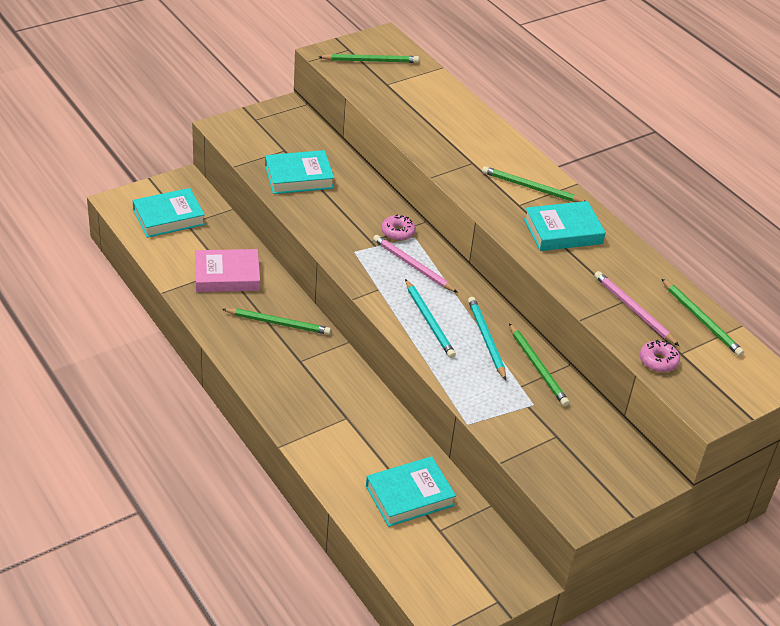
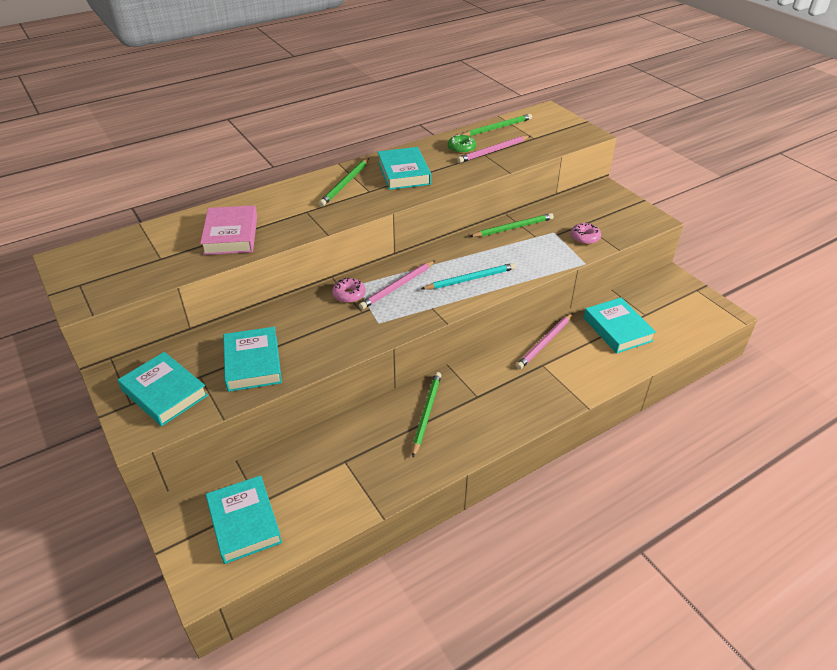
camera: 85 degrees left, 0 degrees up
(227, 275) = (354, 458): pink book -> pink book (231, 235)
(266, 134) = (164, 393): none -> turquoise book
(370, 61) = (110, 269): green pencil -> none
(383, 424) = (545, 343): none -> pink pencil
(486, 339) = (487, 250): turquoise pencil -> none
(634, 282) = (461, 148): none -> green donut
(658, 361) = (545, 146): pink donut -> pink donut (585, 238)

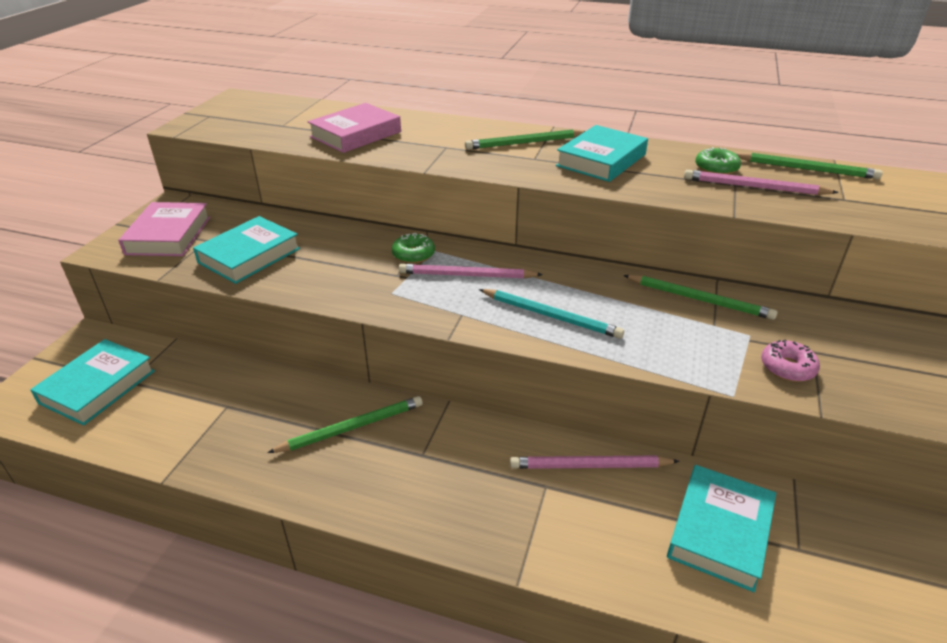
camera: 50 degrees right, 5 degrees down
(164, 393) = (169, 235): turquoise book -> pink book
(349, 295) = (413, 254): pink donut -> green donut

